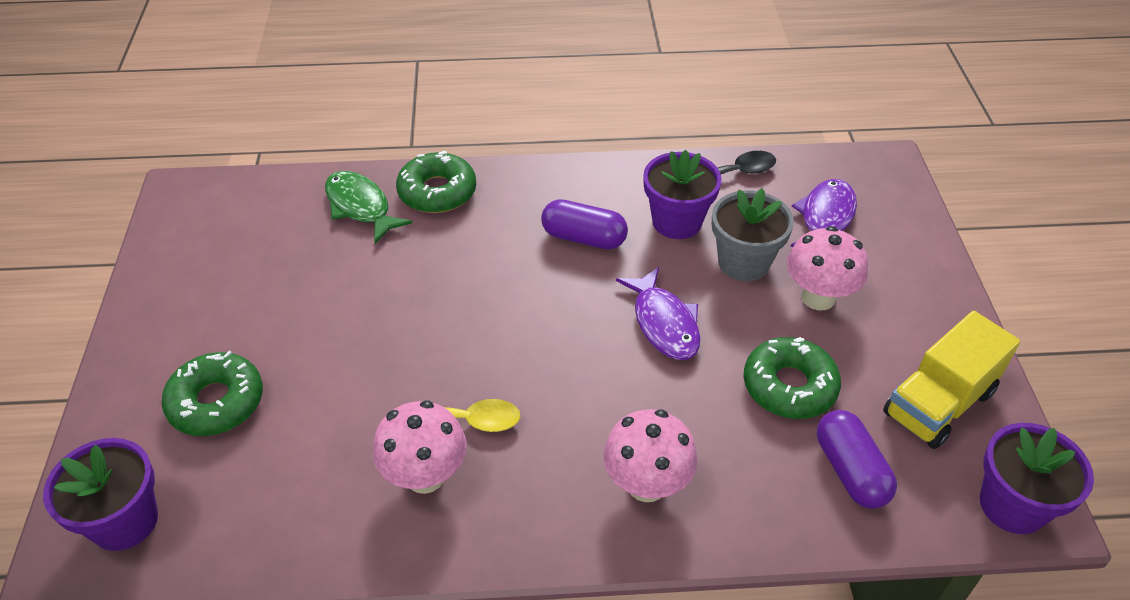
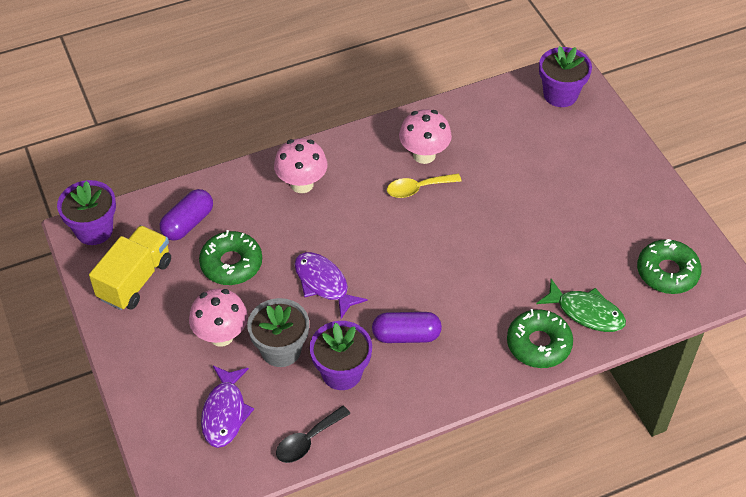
camera: 160 degrees right, 5 degrees up
(216, 402) = (566, 157): green donut -> green donut (667, 272)
(850, 471) = (188, 223): purple capsule -> purple capsule turned 75 degrees clockwise

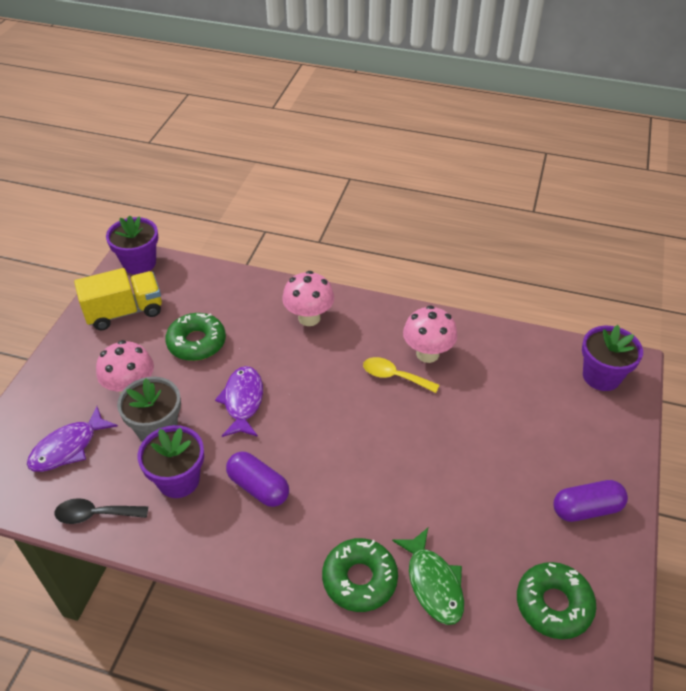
camera: 40 degrees right, 5 degrees down
(188, 223) = (201, 296): purple capsule -> purple capsule (586, 509)

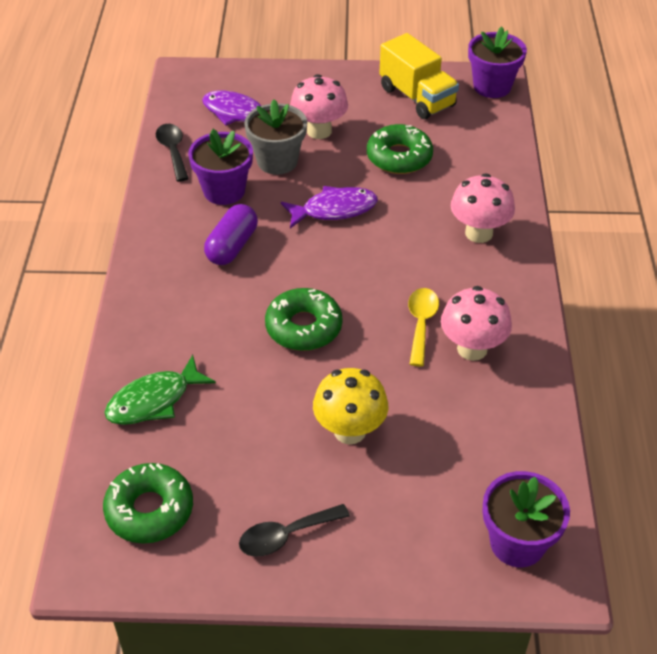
camera: 75 degrees right, 0 degrees up
(359, 579) = (146, 342): green donut -> green donut (303, 327)
(492, 446) = (350, 431): none -> yellow mushroom
(586, 509) = (286, 535): purple capsule -> black spoon

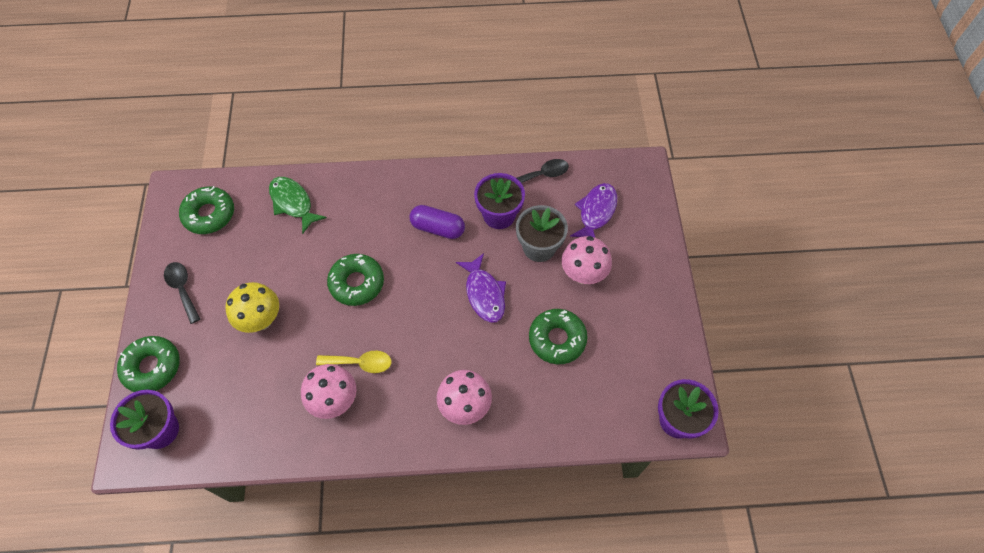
camera: 85 degrees right, 15 degrees up
(417, 97) = (646, 351): yellow truck -> none
(418, 564) = (152, 367): none -> green donut

